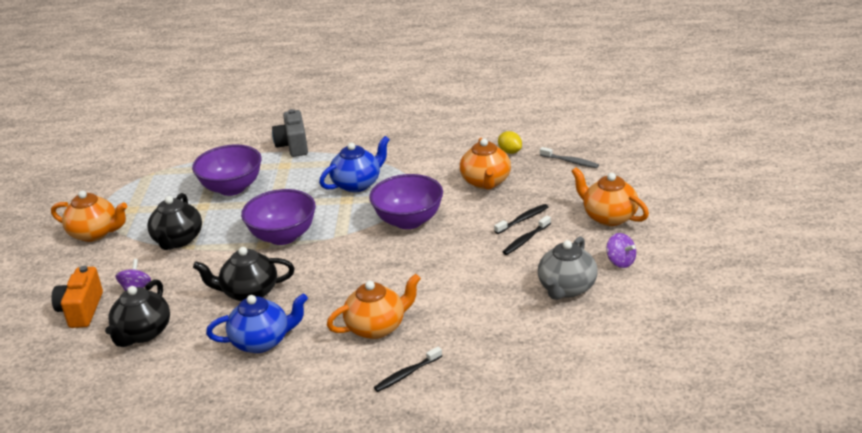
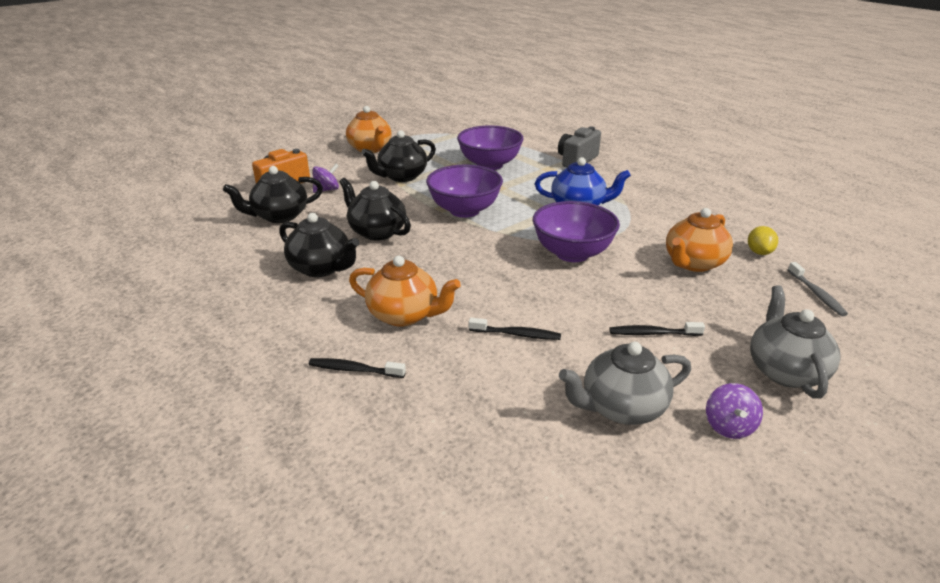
camera: 45 degrees right, 0 degrees up
(262, 341) = (321, 268): blue teapot -> black teapot
(523, 219) = (679, 314): black toothbrush -> black toothbrush (517, 334)
(609, 217) = (785, 371): orange teapot -> grey teapot

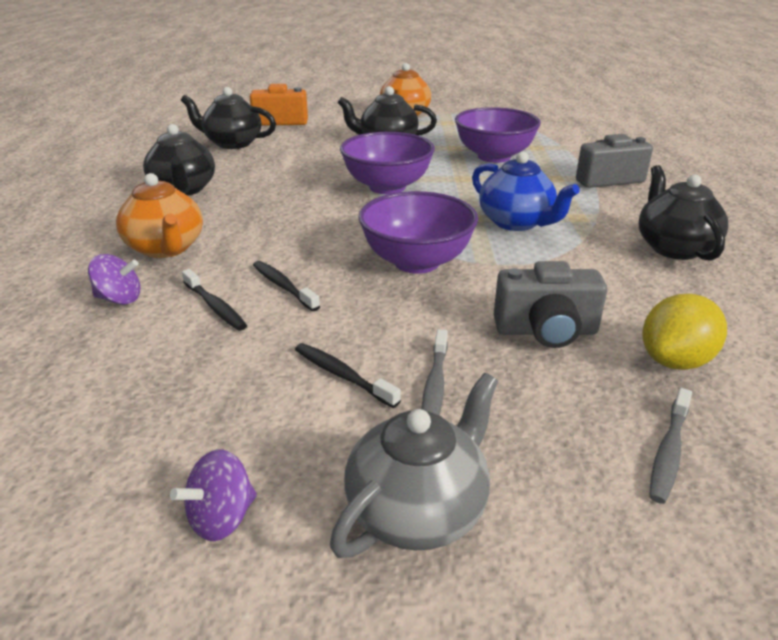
camera: 40 degrees right, 0 degrees up
(327, 190) = (304, 135): purple spinning top -> purple spinning top (119, 299)
(354, 370) = (52, 270): black toothbrush -> black toothbrush (283, 286)
(377, 232) = (277, 178): black teapot -> black teapot (674, 248)
(621, 408) = (163, 424): grey teapot -> none
(693, 263) = (546, 331): orange teapot -> grey camera
(698, 315) = (435, 386): none -> grey toothbrush
(759, 252) = (675, 361): yellow lemon -> yellow lemon, size x1.51

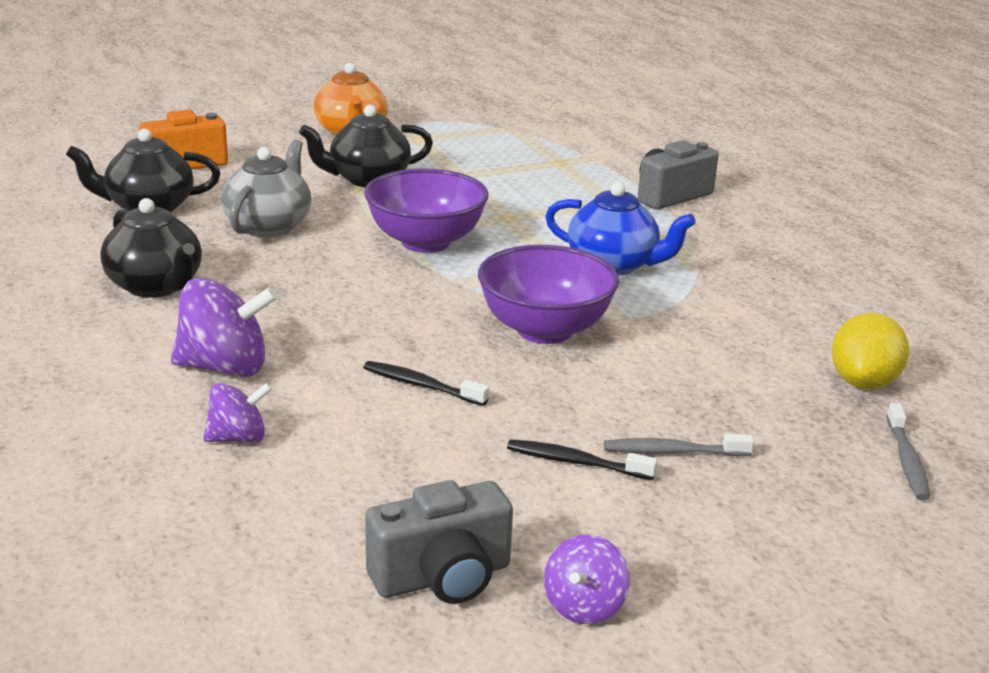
camera: 25 degrees left, 5 degrees down
(166, 248) = (225, 368): orange teapot -> purple spinning top
(215, 307) = (367, 423): black toothbrush -> none
(418, 510) = (745, 555): grey teapot -> grey teapot (269, 226)
(435, 386) = (672, 452): grey toothbrush -> grey toothbrush turned 105 degrees clockwise
(494, 156) = (519, 182): purple bowl -> none
(546, 331) = (733, 378): grey camera -> grey camera (442, 577)
(674, 248) = (791, 268): black teapot -> none

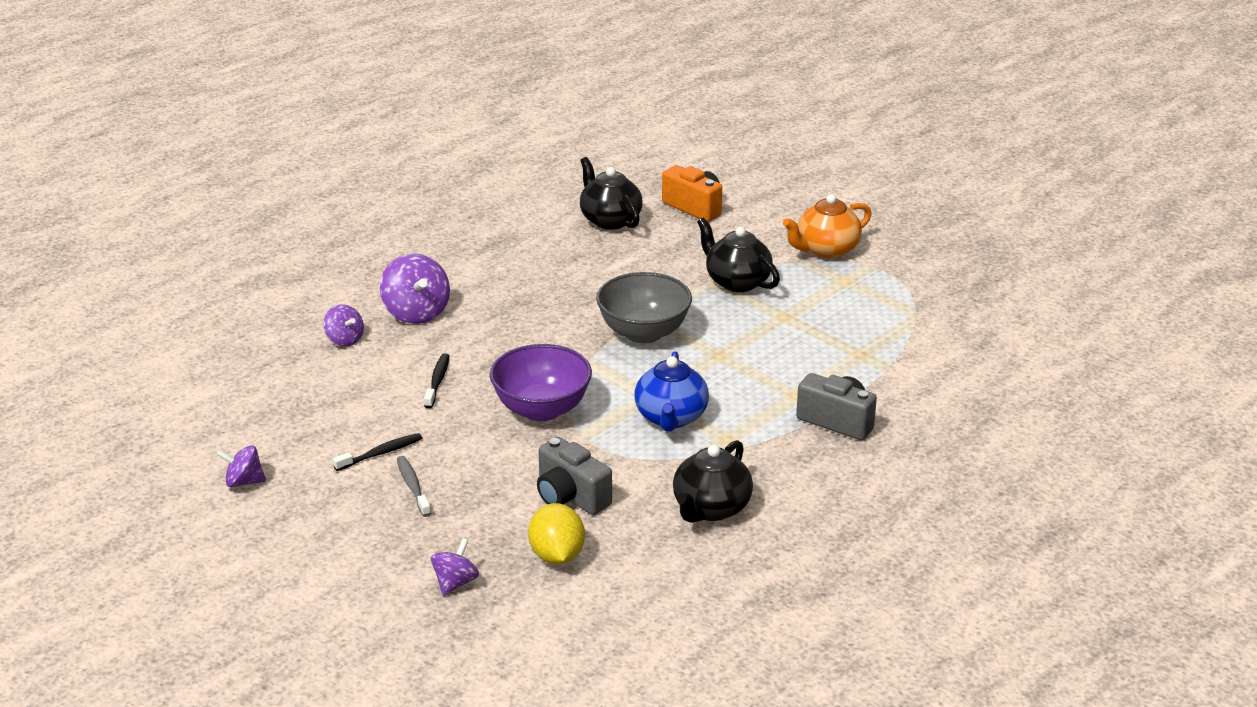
camera: 70 degrees right, 5 degrees up
(156, 286) = (499, 260): black teapot -> black teapot (710, 508)
(269, 226) = (618, 269): grey teapot -> none
(426, 242) = (644, 333): purple bowl -> grey bowl
(442, 577) = (249, 434): grey camera -> grey camera (570, 497)
(575, 462) = (381, 453): black toothbrush -> black toothbrush turned 60 degrees clockwise
(863, 382) = (557, 555): yellow lemon -> yellow lemon turned 75 degrees clockwise
(907, 461) = (455, 583): grey toothbrush -> purple spinning top

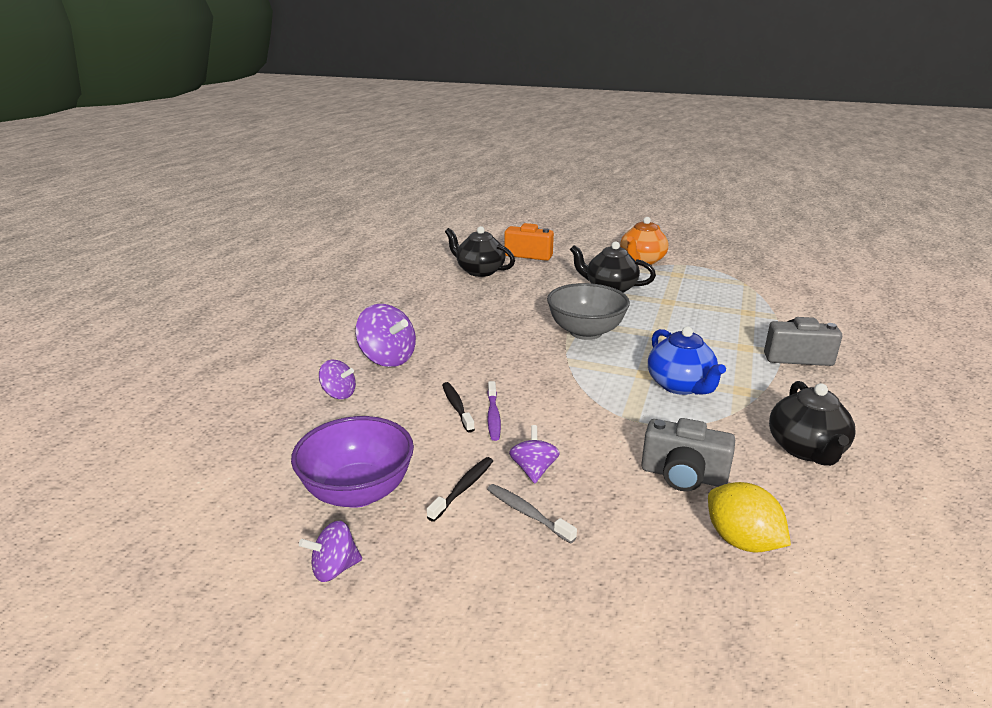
camera: 25 degrees left, 5 degrees down
(455, 583) = (681, 613): purple spinning top -> purple spinning top (533, 470)
(461, 399) = (493, 416): none -> purple toothbrush
(542, 409) = (571, 406): purple bowl -> purple bowl (358, 492)

